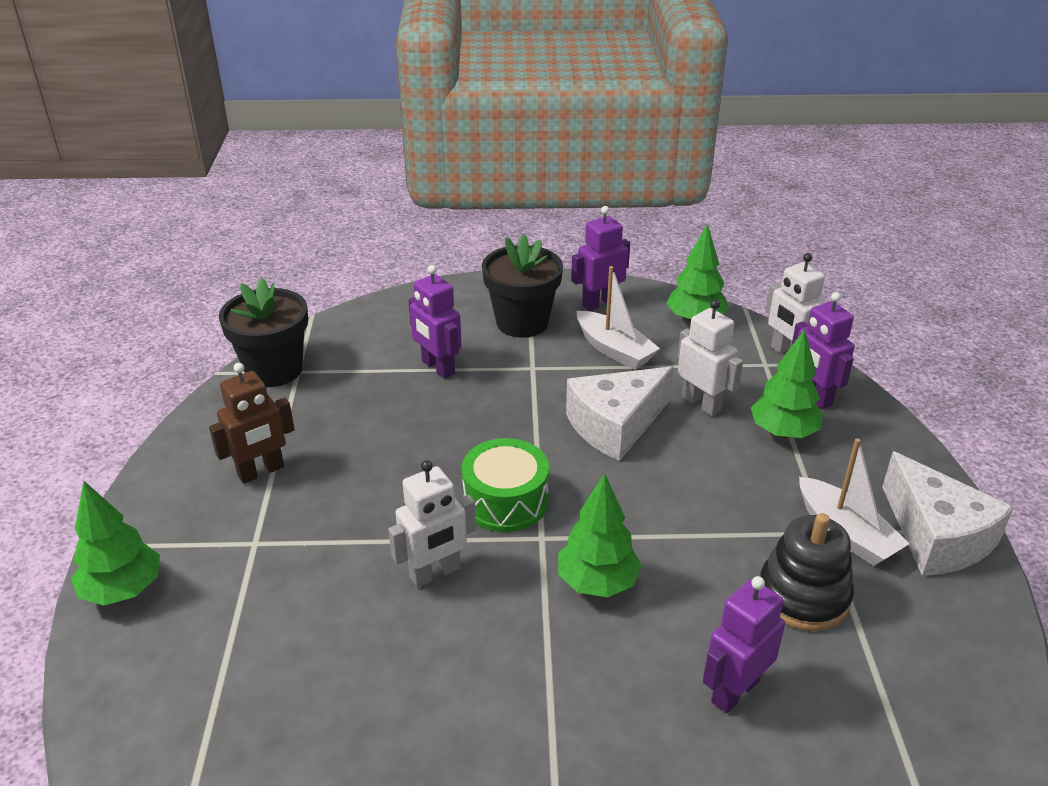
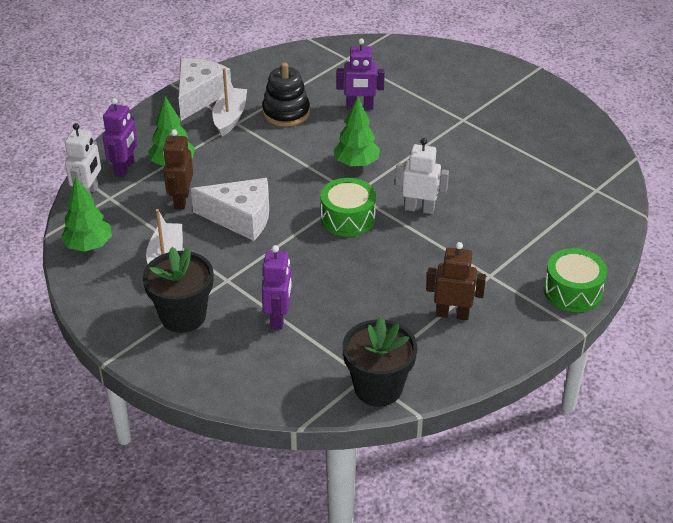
camera: 135 degrees left, 5 degrees up
(123, 590) = (573, 291): green tree -> green drum
(599, 303) = (116, 297): purple robot -> none
(701, 404) = (181, 200): white robot -> brown robot

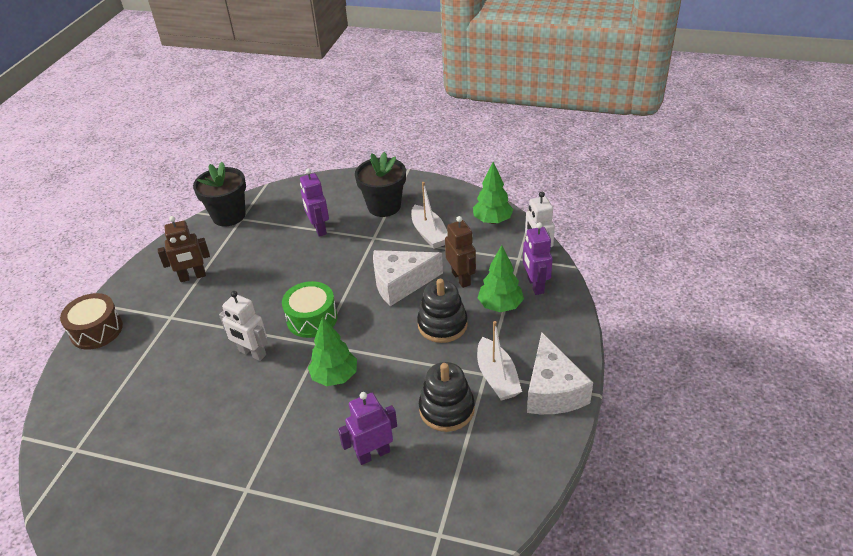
camera: 155 degrees right, 0 degrees up
(236, 168) = (442, 325): none -> black stacking toy
(419, 208) = (252, 353): white robot -> white robot turned 45 degrees clockwise
(573, 291) = (96, 330): green drum -> brown drum

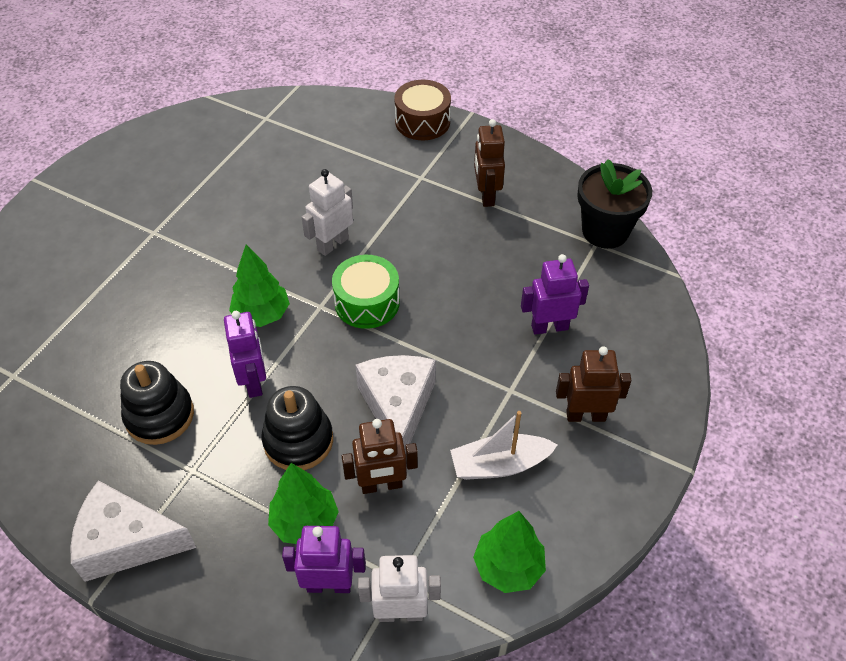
camera: 100 degrees right, 10 degrees up
(373, 454) = (137, 335): purple robot -> purple robot (254, 381)
(384, 206) = (585, 415): black flower pot -> brown robot
(497, 377) = (180, 482): white boat -> none

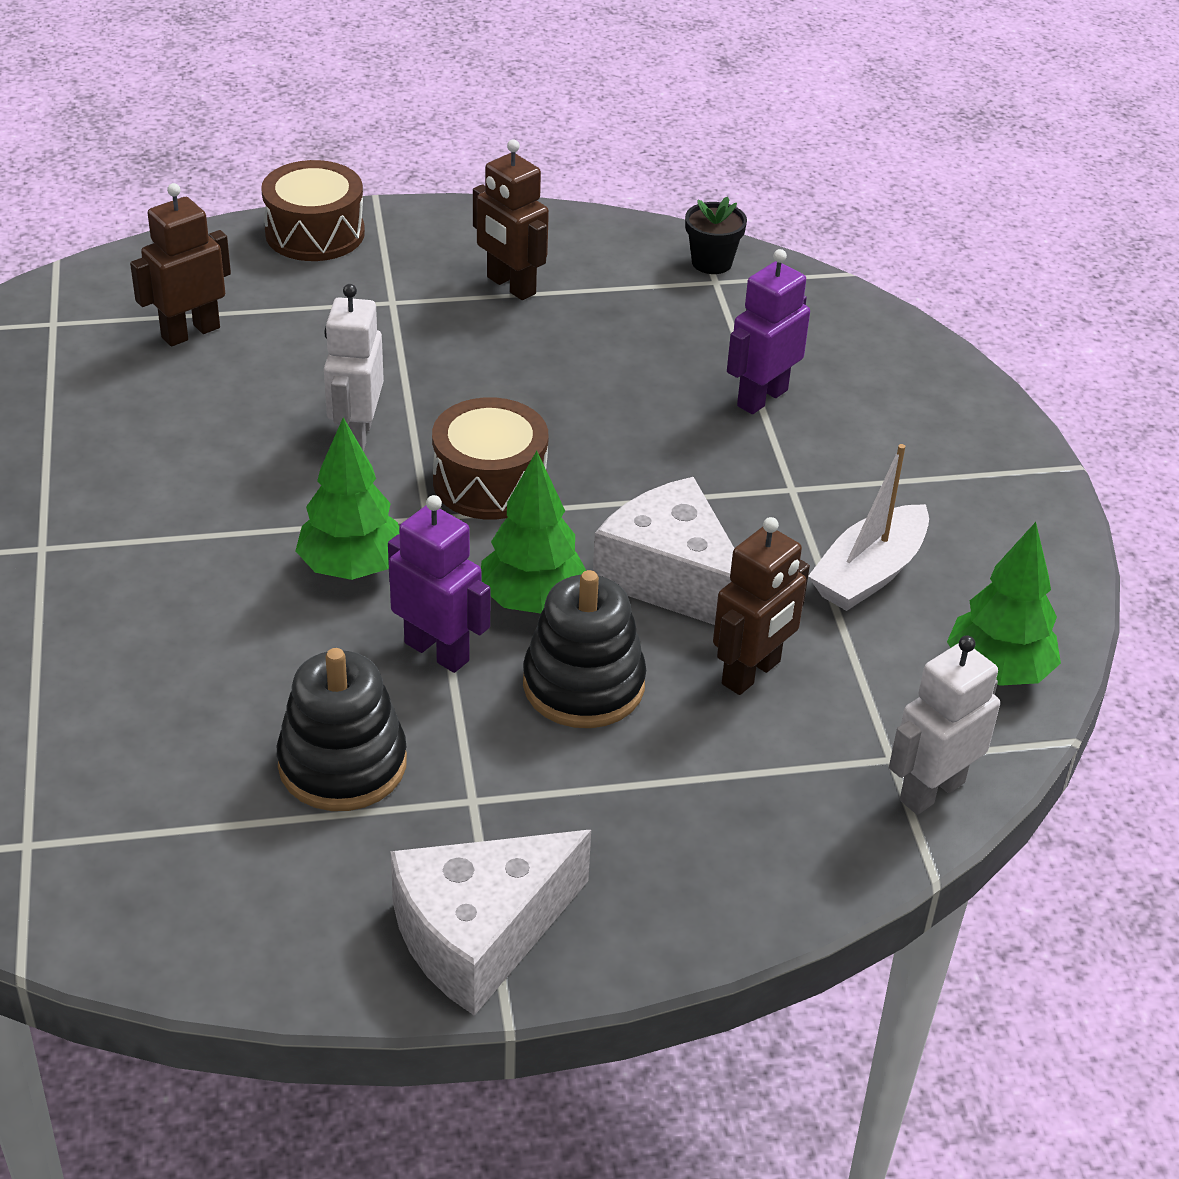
camera: 40 degrees left, 10 degrees down
(305, 522) = (701, 768): green tree -> green tree (533, 601)
(329, 585) = (812, 815): purple robot -> none
(367, 302) = (490, 482): green drum -> brown drum
(585, 415) = (909, 470): brown robot -> brown robot (190, 332)
(605, 231) = (711, 262): black flower pot -> black flower pot, size x0.54

